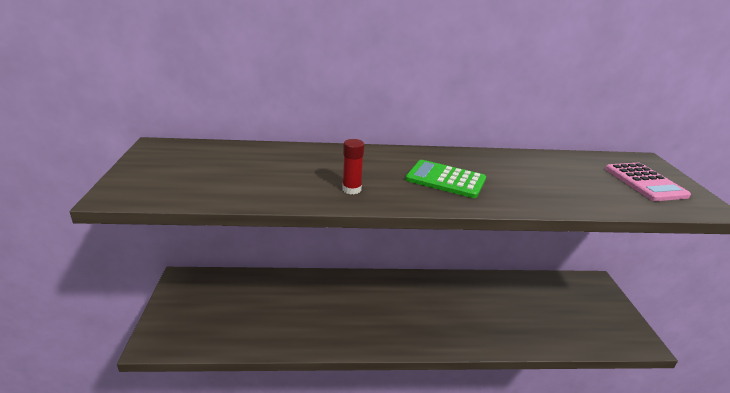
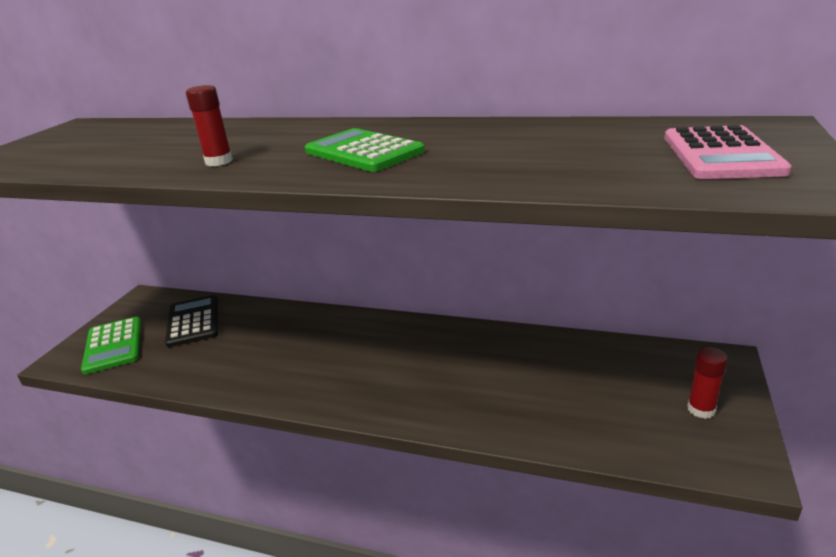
camera: 25 degrees right, 0 degrees up
(191, 324) = (113, 345): none -> green calculator
(245, 294) = (193, 321): none -> black calculator
(605, 313) = (701, 409): none -> red glue stick

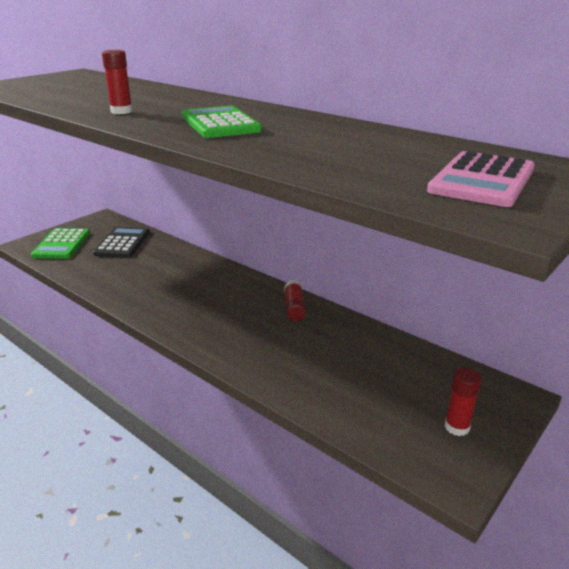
camera: 20 degrees right, 0 degrees up
(451, 338) = (294, 308): none -> red glue stick

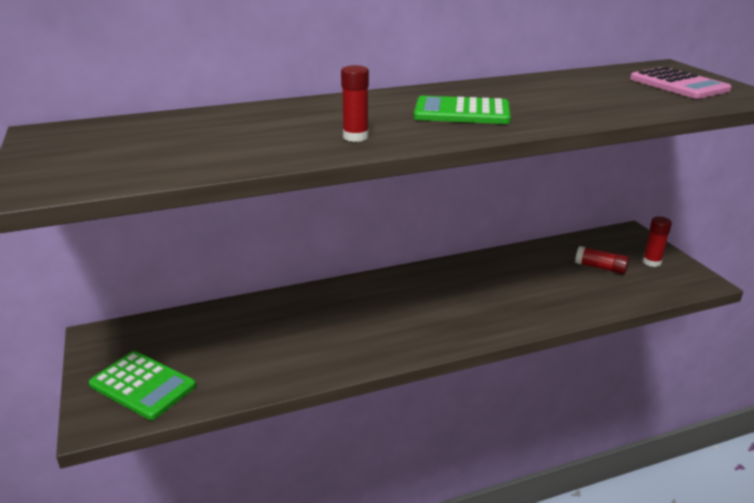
camera: 60 degrees left, 0 degrees up
(122, 243) = (203, 335): black calculator -> none
(294, 308) = (459, 272): red glue stick -> red glue stick (600, 267)

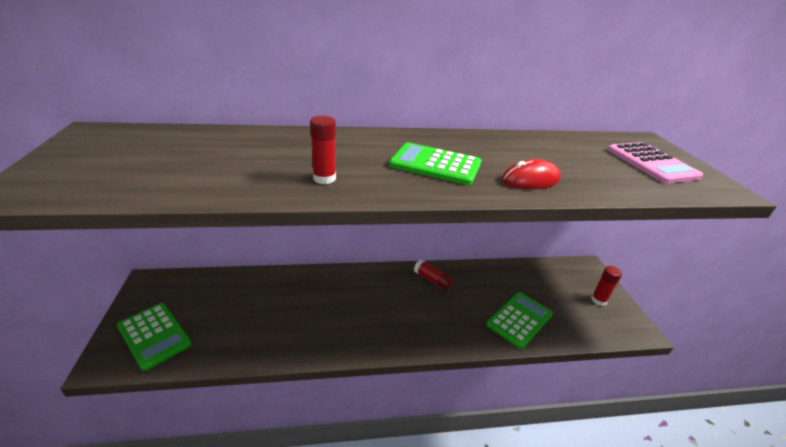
camera: 10 degrees right, 5 degrees up
(566, 112) = (530, 180): none -> red mouse
(571, 294) = (519, 319): none -> green calculator
(600, 267) = (552, 297): red glue stick -> red glue stick (432, 280)

